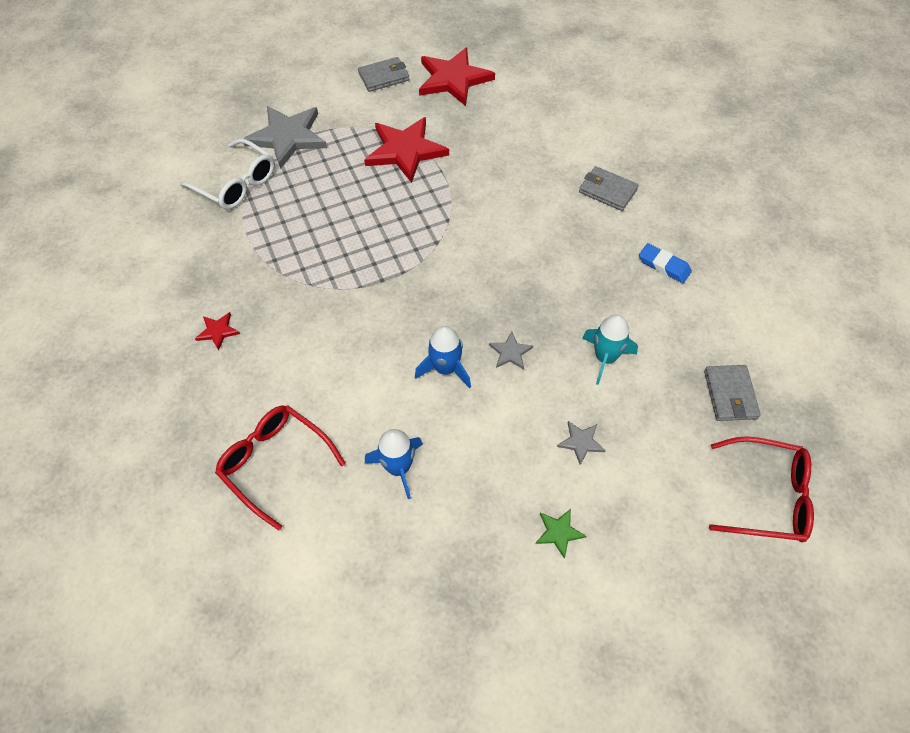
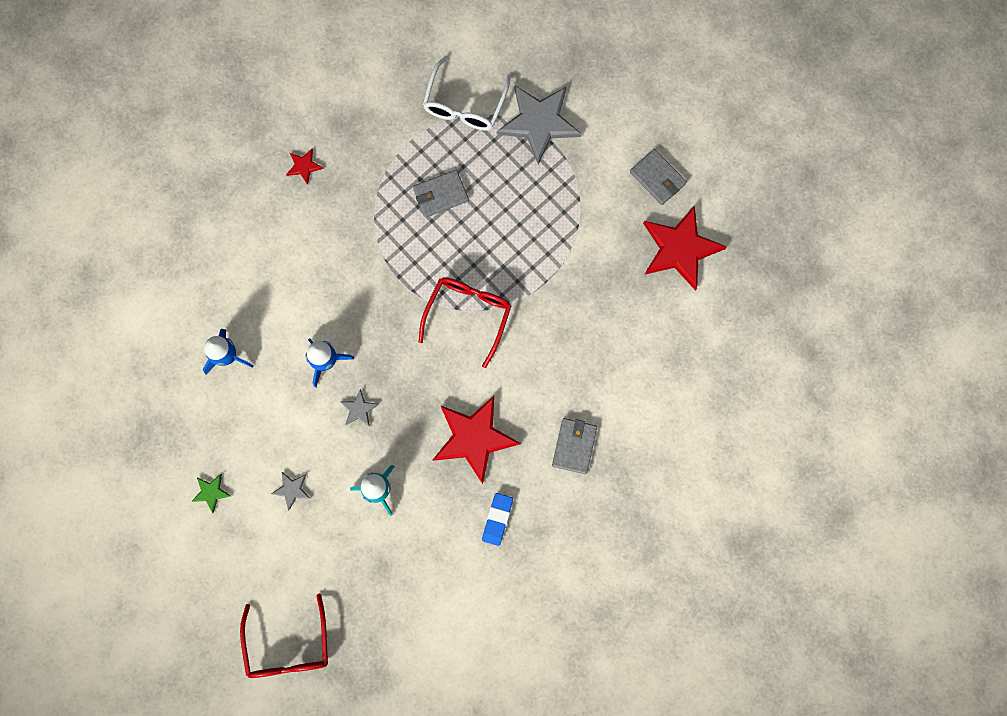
camera: 70 degrees right, 20 degrees up
(275, 463) = (204, 264): red glasses -> red glasses (468, 315)
(405, 151) = (560, 238): red star -> red star (474, 438)
(730, 395) = (374, 602): grey wallet -> grey wallet (440, 194)

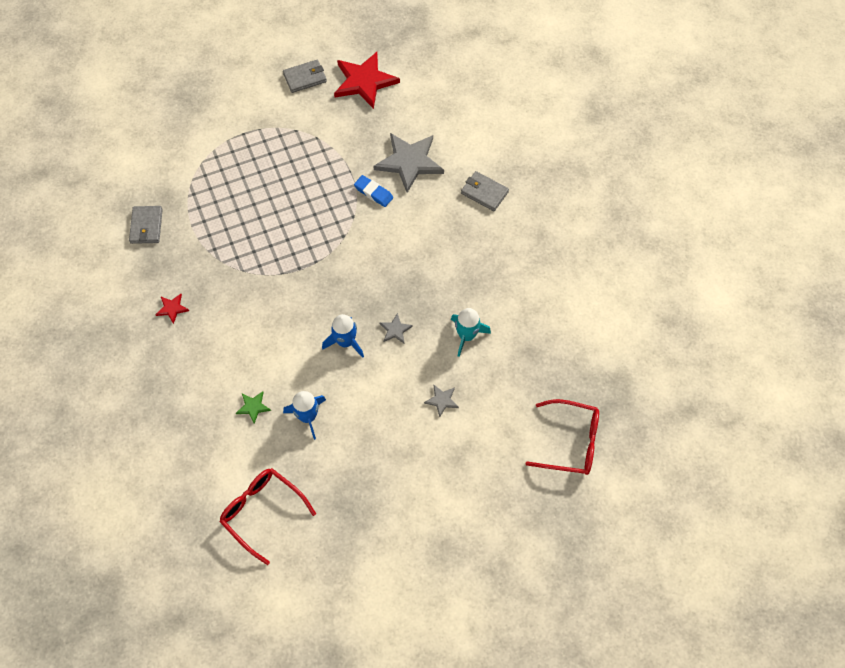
camera: 70 degrees left, 15 degrees down
(211, 492) = (420, 465): green star -> green star (253, 407)
(440, 194) = (246, 219): grey wallet -> grey wallet (146, 226)
(464, 104) = (182, 180): white glasses -> none
(468, 315) = (352, 230): red glasses -> red glasses (262, 512)
(474, 438) = (451, 256): red star -> none
(497, 519) = (521, 260): blue eraser -> blue eraser (373, 193)
(539, 122) = (223, 136): grey star -> grey star (409, 162)

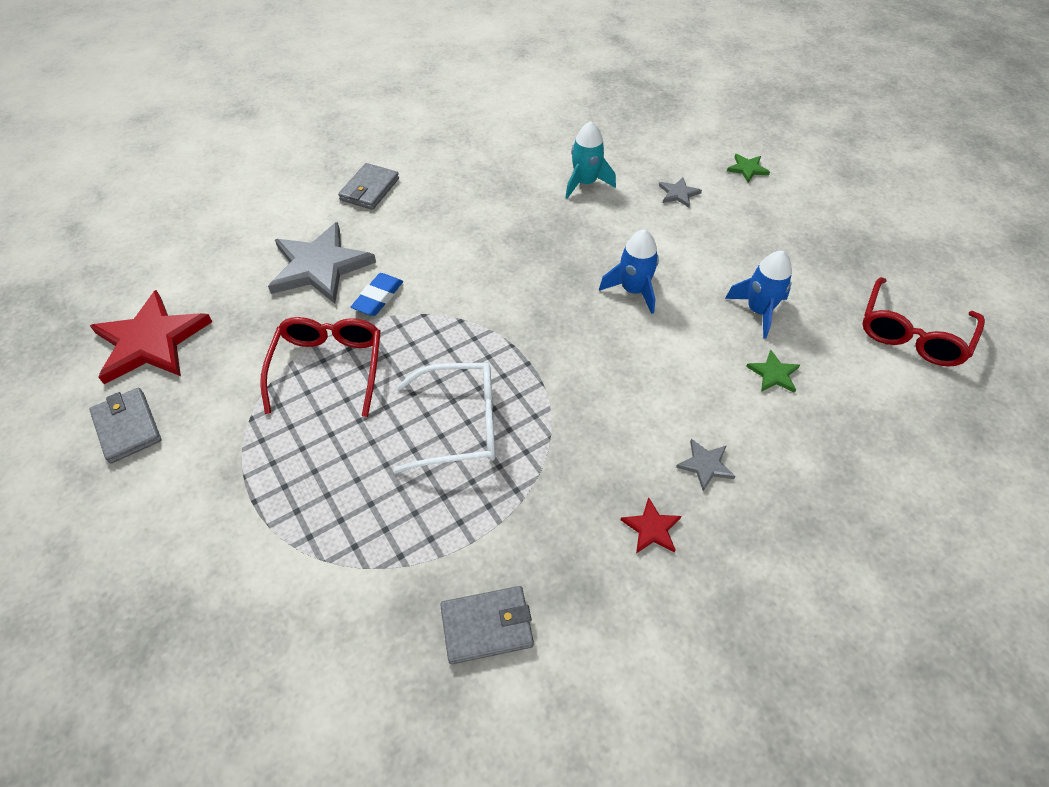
camera: 100 degrees left, 10 degrees down
(264, 227) = (460, 424): none -> white glasses
(395, 330) = (598, 245): grey star -> grey star (705, 465)
(464, 464) = (747, 169): none -> green star
(571, 442) = (683, 101): red glasses -> red glasses (329, 367)

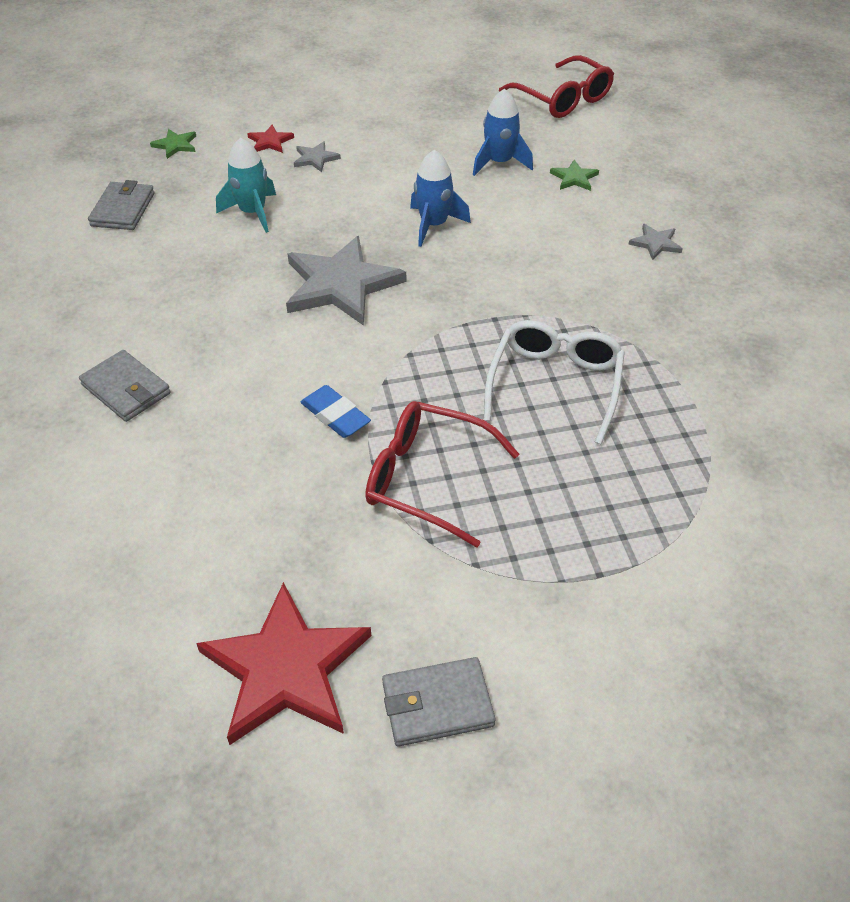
camera: 70 degrees left, 5 degrees down
(320, 266) = (246, 462): grey star -> grey star (341, 284)
(487, 626) = (784, 414): grey wallet -> grey wallet (123, 209)
(651, 528) = (709, 291): red star -> red star (270, 141)
(747, 169) = (310, 109): green star -> green star (175, 145)

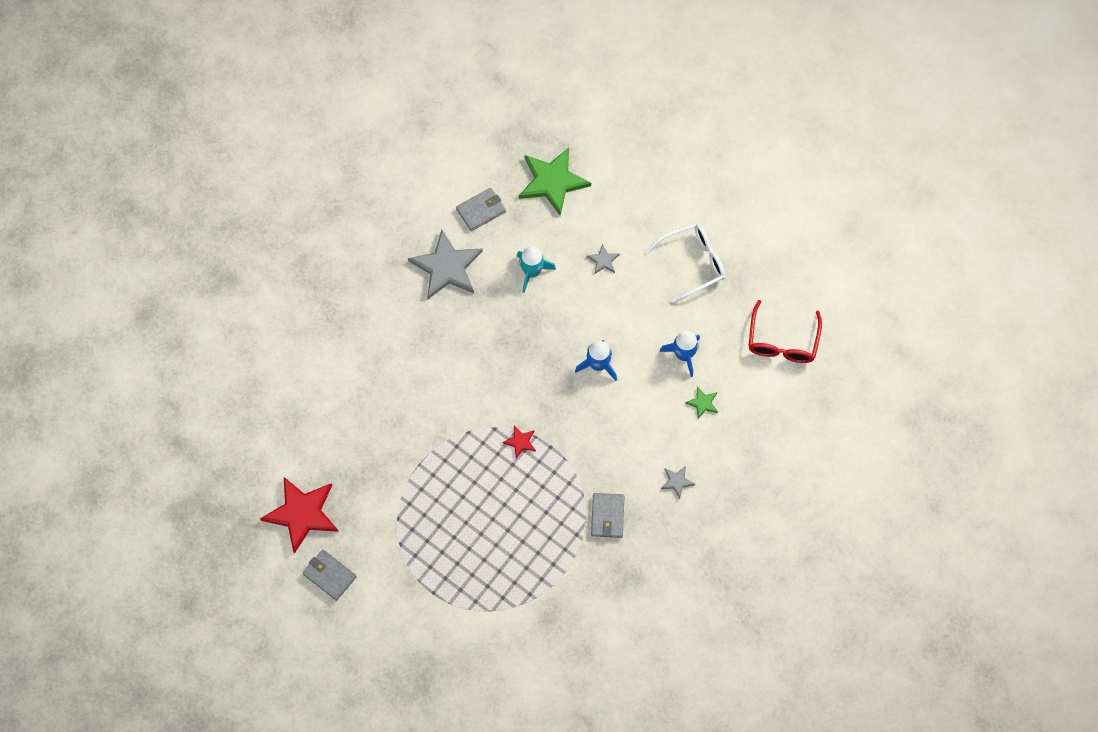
camera: 50 degrees right, 20 degrees up
(126, 389) = (374, 332): grey wallet -> grey wallet (607, 516)
(175, 145) = (552, 181): green star -> green star, size x2.27
(270, 141) = (598, 224): red star -> red star (520, 442)
(335, 415) = (431, 428): blue eraser -> none
(341, 284) = (515, 360): grey star -> grey star (447, 267)
(427, 479) = (428, 493): red glasses -> none
(555, 384) = (527, 504): white glasses -> white glasses (693, 263)

